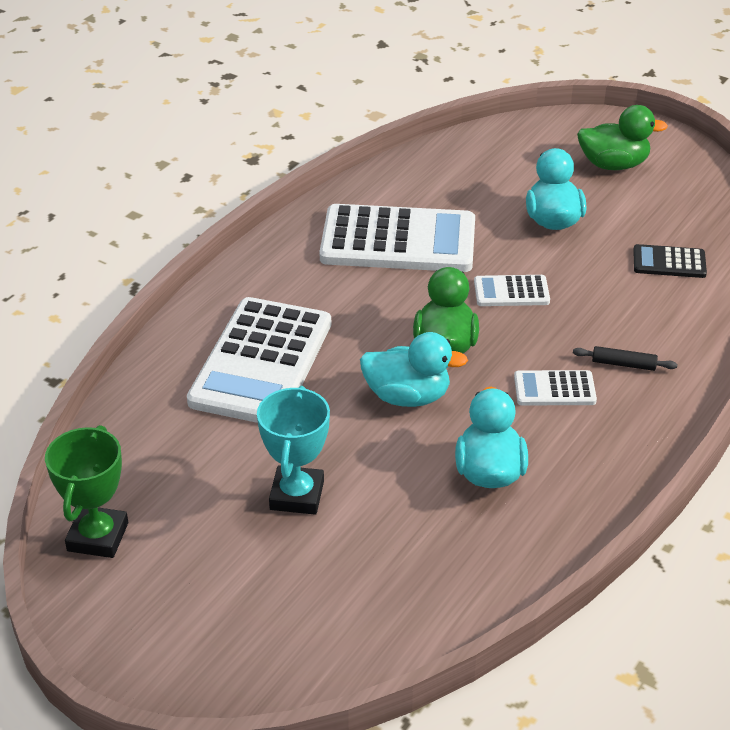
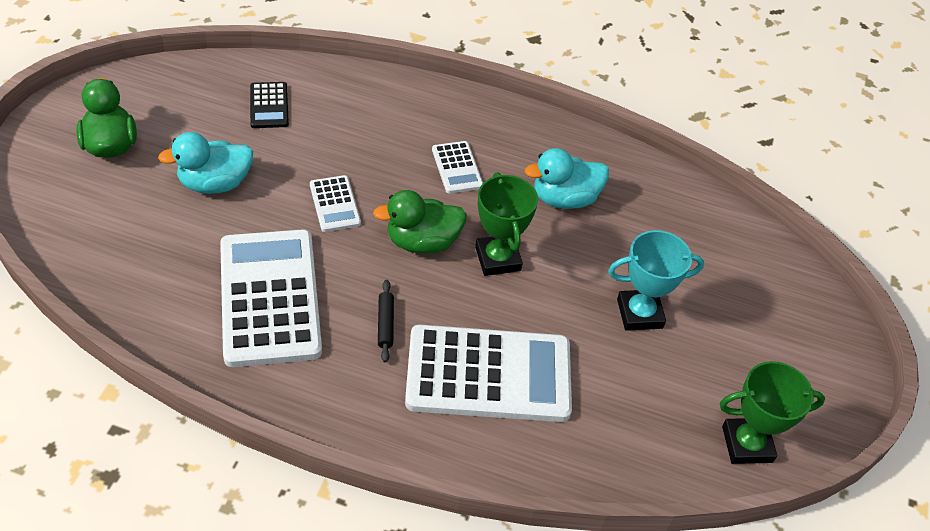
camera: 110 degrees left, 10 degrees up
(407, 396) = (498, 259): turquoise duck -> green trophy
(623, 364) = (413, 129): black rolling pin -> black rolling pin (385, 324)

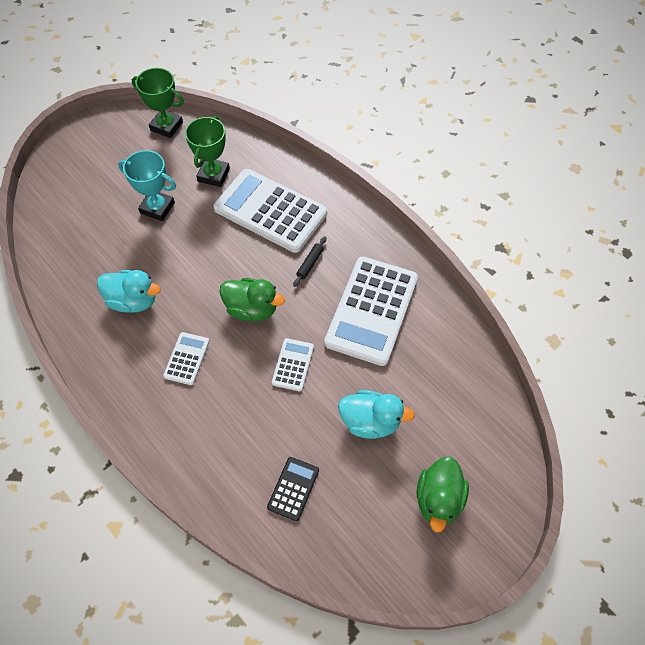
camera: 145 degrees left, 10 degrees up
(498, 259) = (212, 276): green trophy -> green trophy (213, 175)

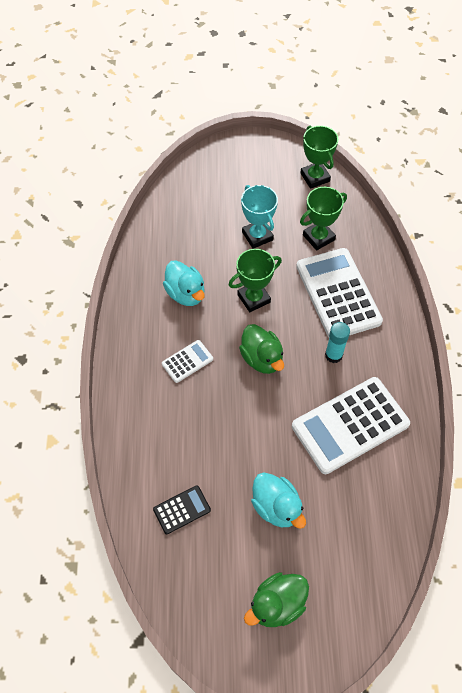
camera: 40 degrees right, 0 degrees up
(200, 263) = (254, 298): none -> green trophy
(293, 365) = (256, 421): white calculator -> none
(310, 264) = (333, 355): black rolling pin -> turquoise glue stick

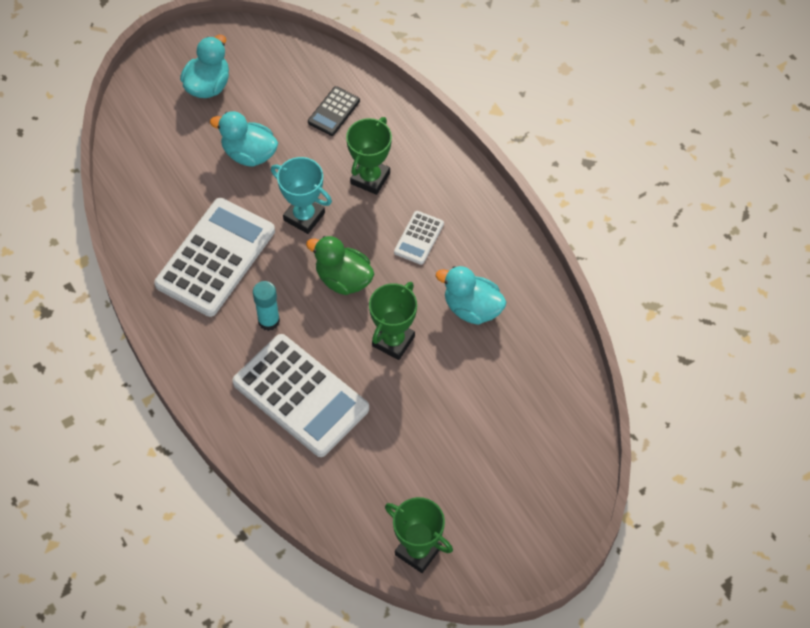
camera: 150 degrees right, 0 degrees up
(257, 236) = (438, 422): turquoise trophy -> turquoise trophy (304, 216)
(277, 604) = (208, 85): green duck -> turquoise duck
(318, 237) = (363, 460): green trophy -> green trophy (370, 178)

